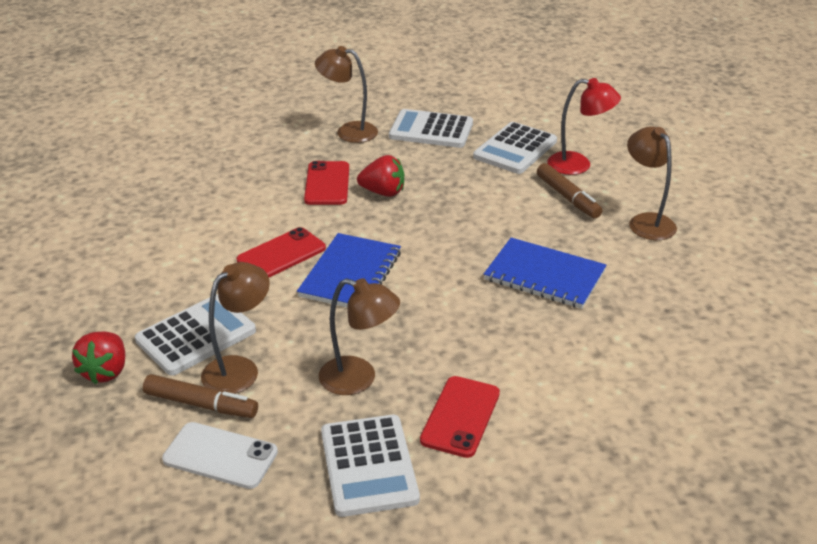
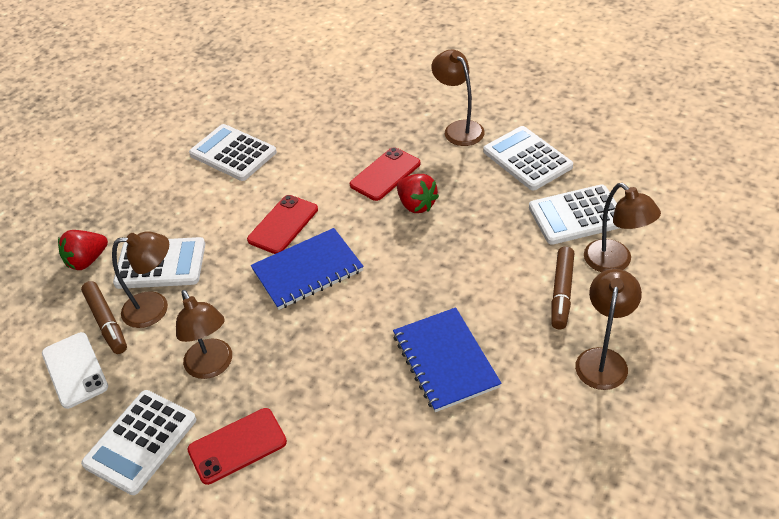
camera: 45 degrees right, 10 degrees up
(153, 226) = (233, 153): none -> white calculator
(281, 254) = (283, 225): red phone -> red phone turned 60 degrees counterclockwise
(578, 165) = (615, 262): red lamp -> brown lamp

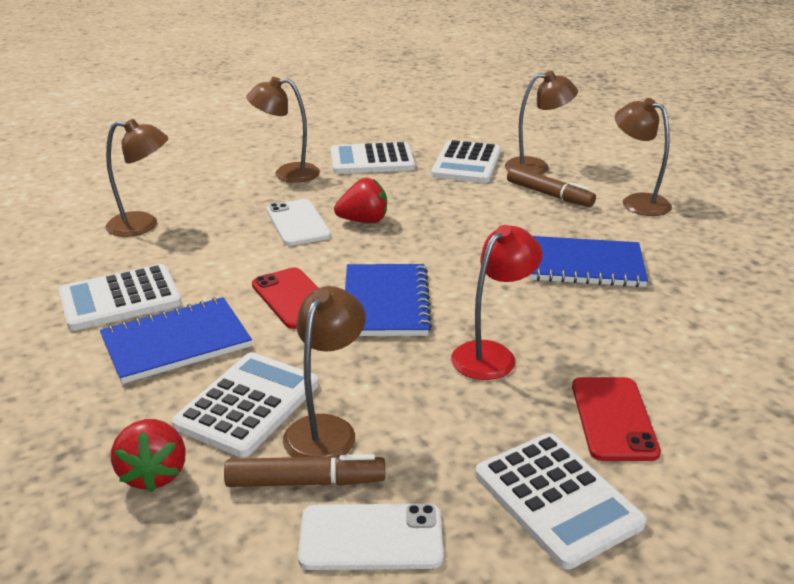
camera: 65 degrees left, 15 degrees down
(202, 202) = (176, 343): none -> blue notebook
(212, 367) = (474, 406): brown lamp -> brown lamp (143, 225)
(277, 352) = (492, 354): none -> red lamp
(385, 174) = (298, 223): red phone -> white phone

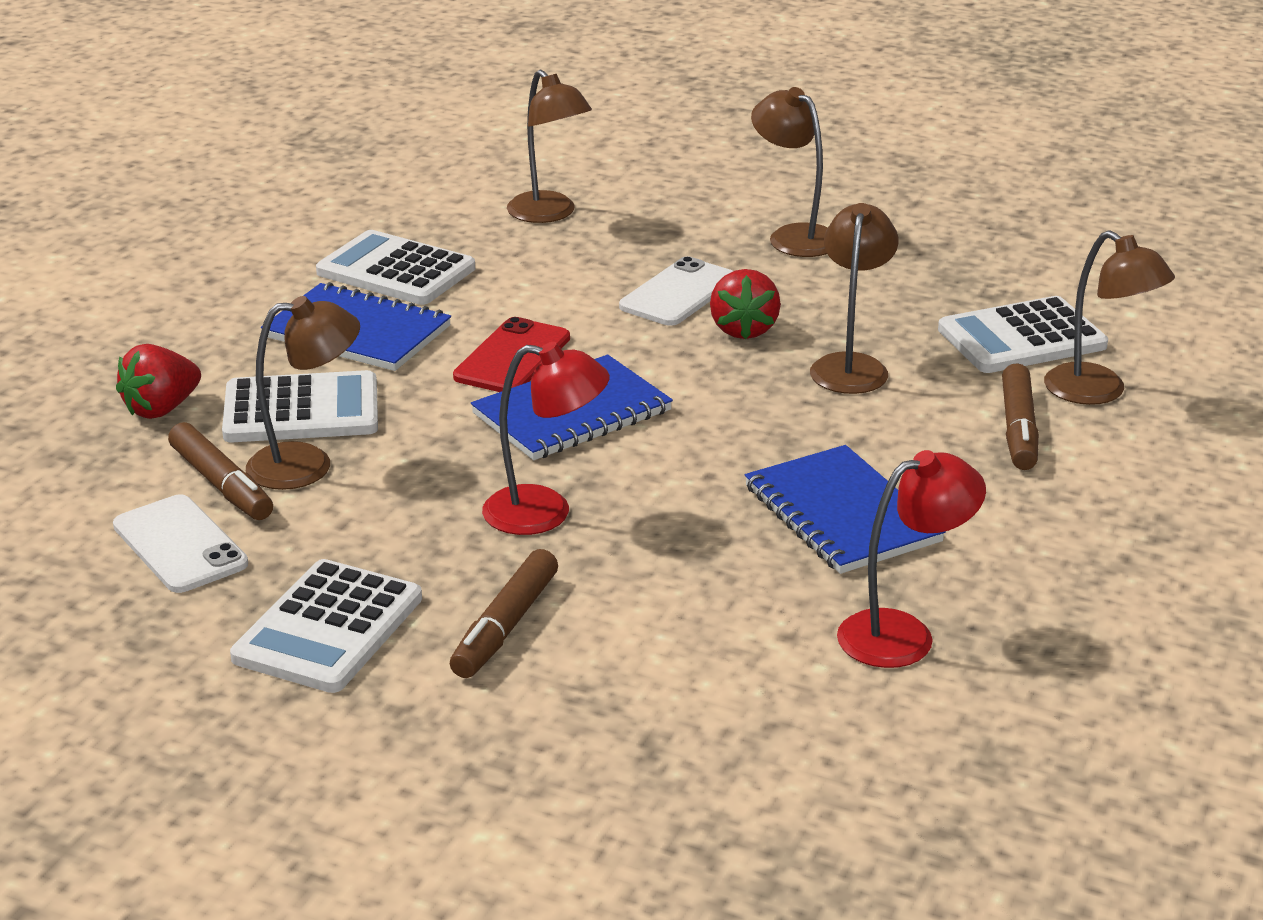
camera: 55 degrees right, 0 degrees up
(363, 221) = (743, 329): red strawberry -> red strawberry turned 45 degrees clockwise
(372, 160) = (921, 272): white calculator -> none
(613, 419) = (505, 627): red phone -> brown marker
(637, 202) = (1105, 505): brown lamp -> brown lamp (851, 366)
(716, 292) = (903, 634): none -> red lamp

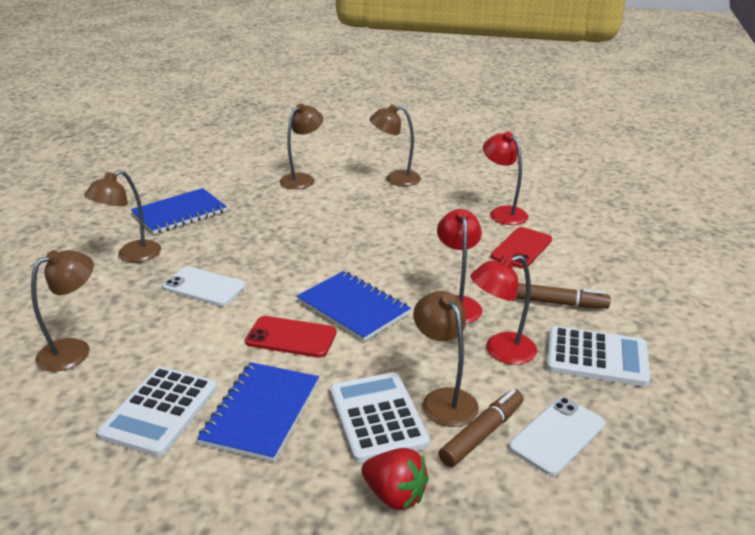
camera: 100 degrees left, 0 degrees up
(392, 533) = (500, 351): none -> red lamp
(728, 626) = (521, 248): none -> red phone
(743, 329) = (249, 263): red strawberry -> none
(842, 514) = (422, 228): blue notebook -> blue notebook (179, 213)
(851, 366) = (287, 232): brown lamp -> brown lamp (395, 179)
(1018, 429) = (338, 194): brown marker -> none
(1021, 338) = (254, 194): white calculator -> none

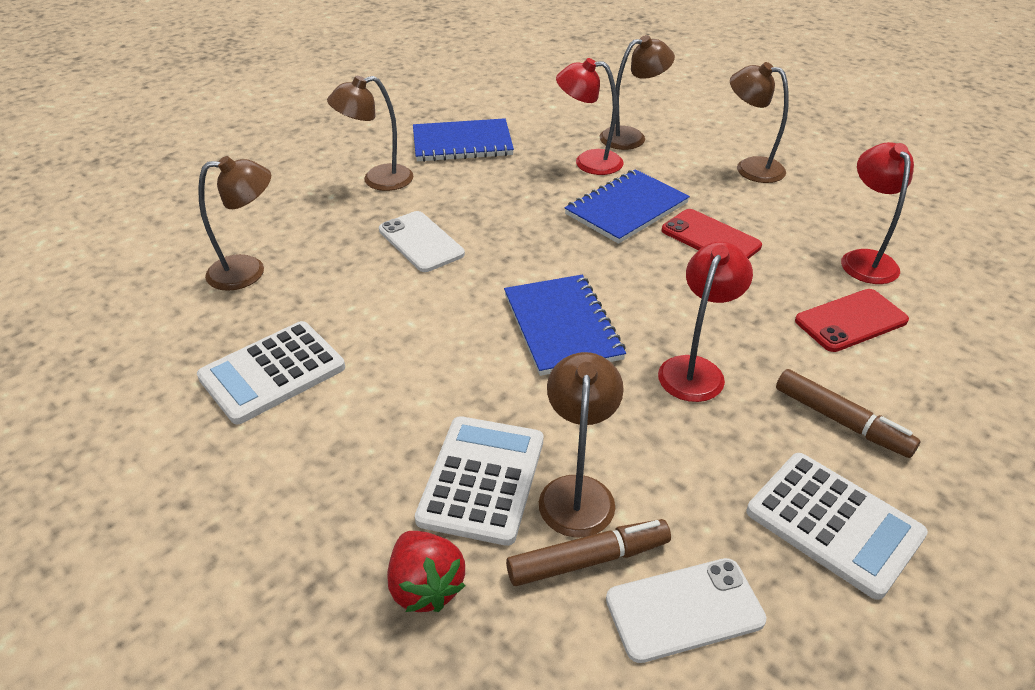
camera: 30 degrees right, 10 degrees up
(261, 412) = (365, 417): blue notebook -> blue notebook (626, 209)
(291, 337) = (464, 338): red phone -> red phone (710, 238)
(500, 351) = (702, 458): red lamp -> red lamp (588, 162)

